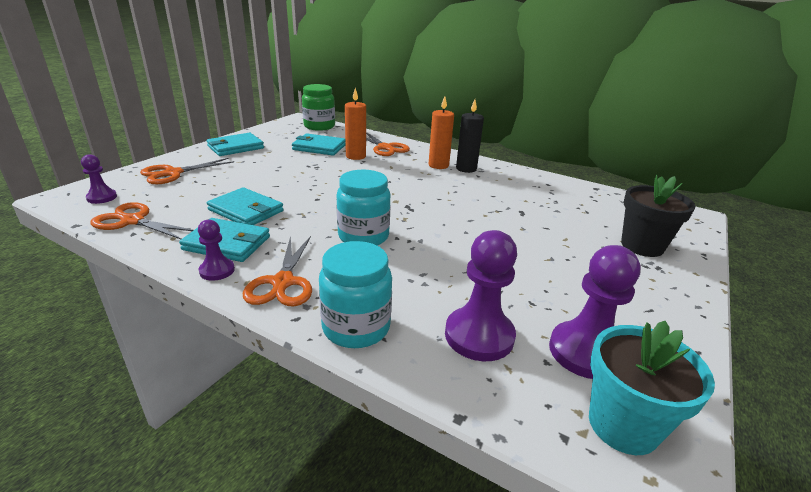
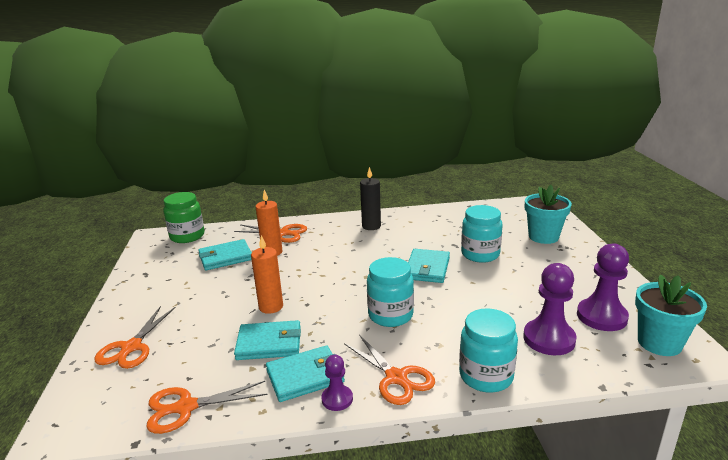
camera: 35 degrees left, 5 degrees down
(102, 197) = (105, 407): purple pawn -> none
(235, 147) = (143, 292): turquoise wallet -> turquoise wallet (427, 268)
(438, 165) = (348, 232): orange candle -> orange candle (271, 307)
(535, 230) = (480, 254): none -> turquoise jar
(642, 246) = (543, 237): black flower pot -> turquoise flower pot

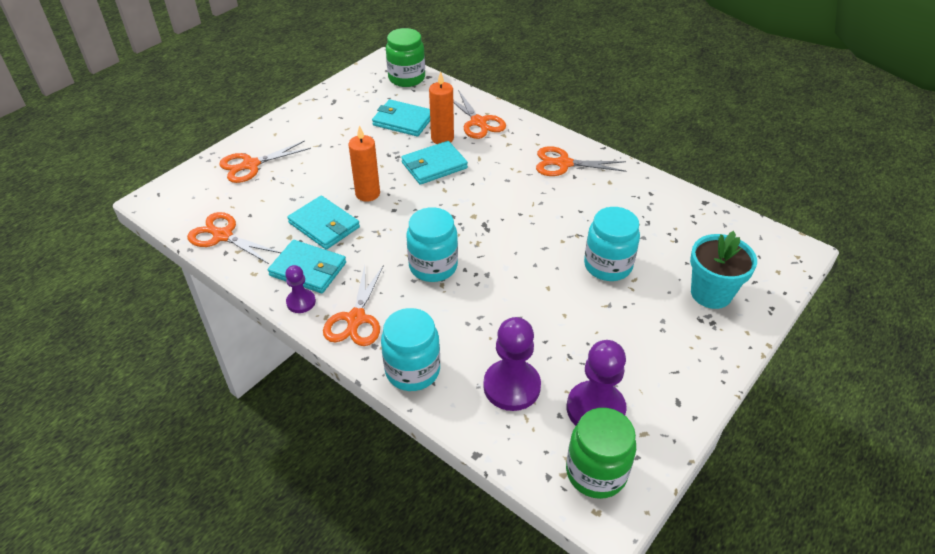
camera: 45 degrees right, 20 degrees up
(371, 226) = (564, 163): black candle -> orange scissors
(427, 268) = (534, 245): turquoise wallet -> turquoise wallet (434, 165)
(659, 343) = (596, 472): turquoise flower pot -> green jar

